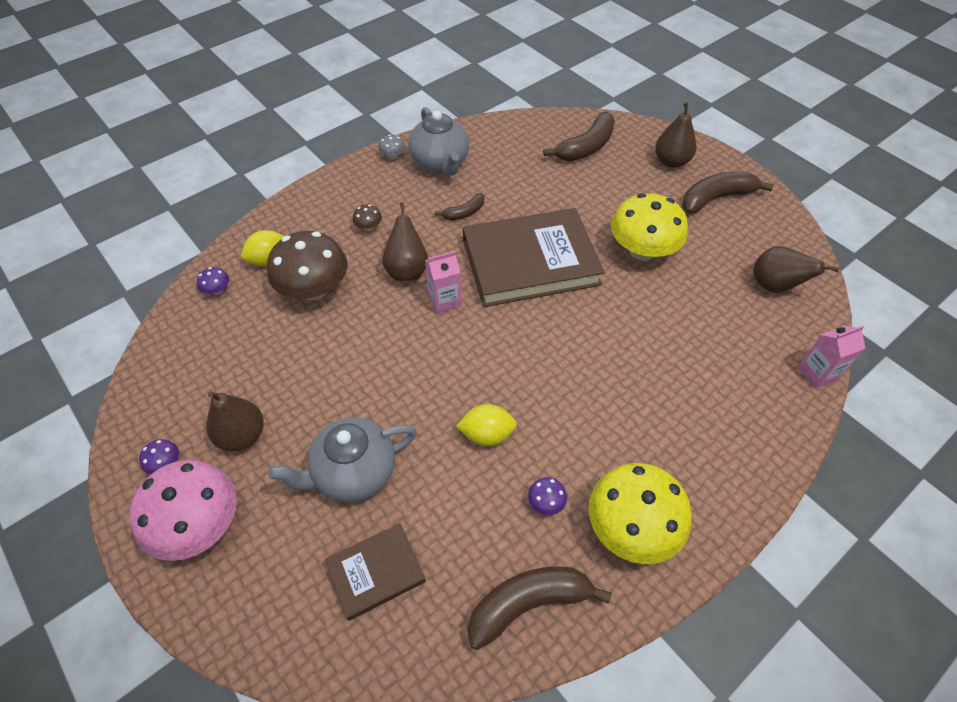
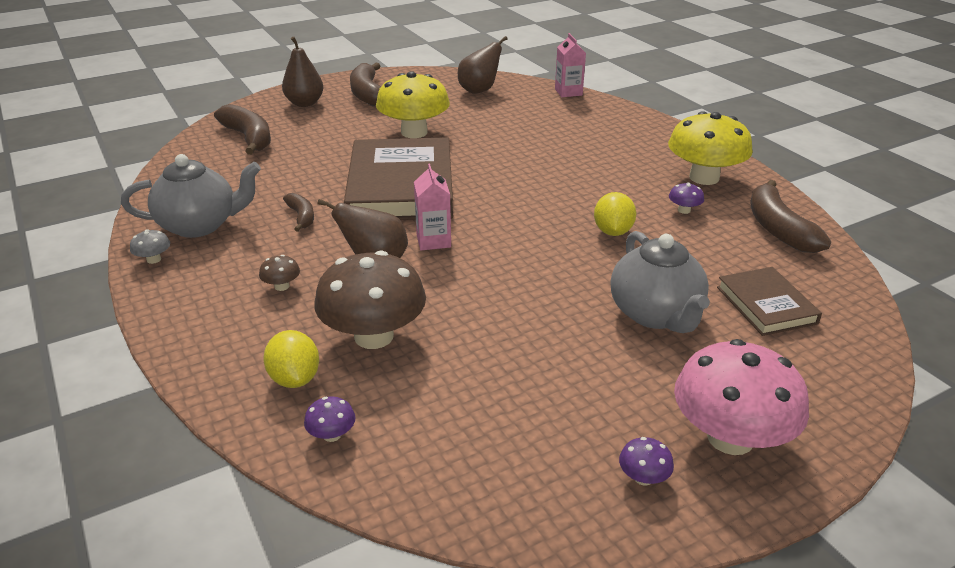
camera: 80 degrees left, 20 degrees down
(242, 435) = (602, 402): brown pear -> none

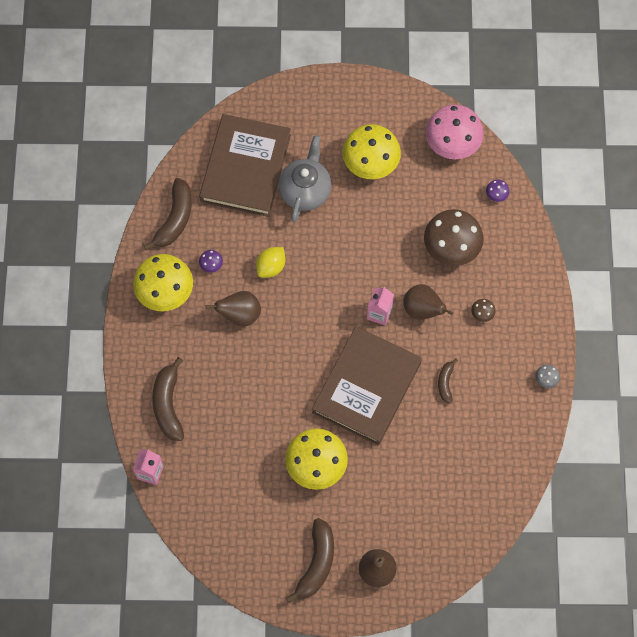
camera: 150 degrees left, 35 degrees up
(200, 225) = (511, 406): grey teapot -> none
(249, 138) = (443, 524): brown banana -> brown banana (168, 404)
(295, 378) = (500, 237): yellow lemon -> none
(479, 90) = (220, 517): brown pear -> brown pear (240, 315)
(594, 387) = (370, 163): none -> yellow mushroom
(643, 477) = (386, 111): purple mushroom -> none
(730, 437) = (336, 110): pink mushroom -> pink mushroom (452, 143)
(766, 305) = (246, 168): brown book -> brown book, size x1.97

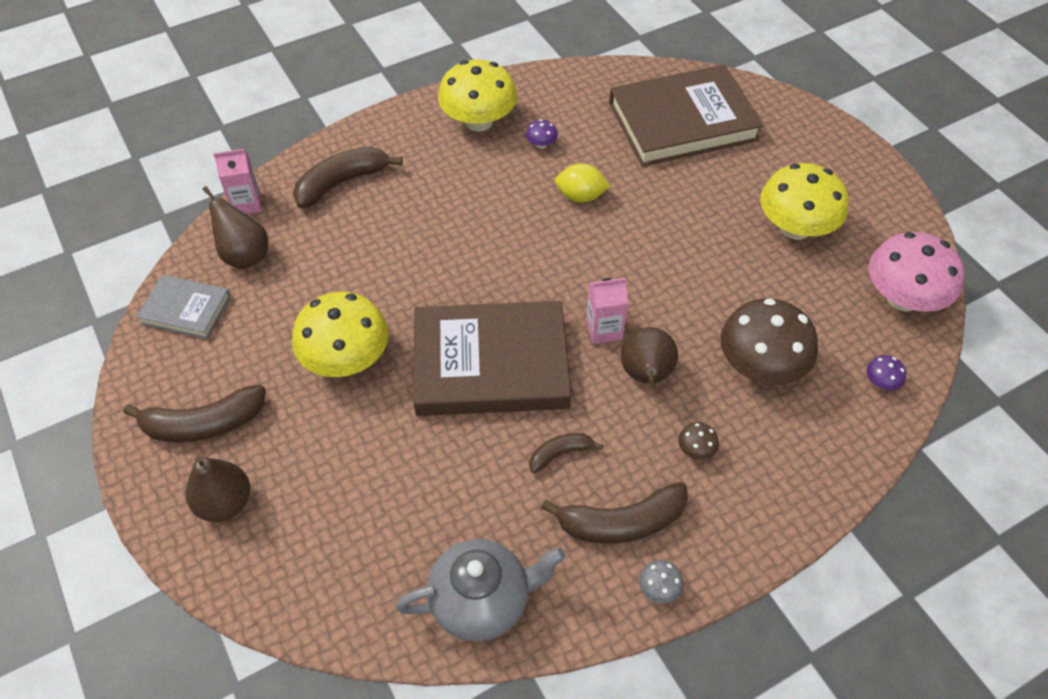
camera: 60 degrees right, 15 degrees down
(175, 219) = (571, 92): brown banana -> brown banana (621, 522)
(222, 543) = (186, 310): none -> grey book
(240, 315) = (498, 195): brown pear -> brown pear (245, 255)
(305, 191) = (703, 184): grey teapot -> grey teapot (482, 601)

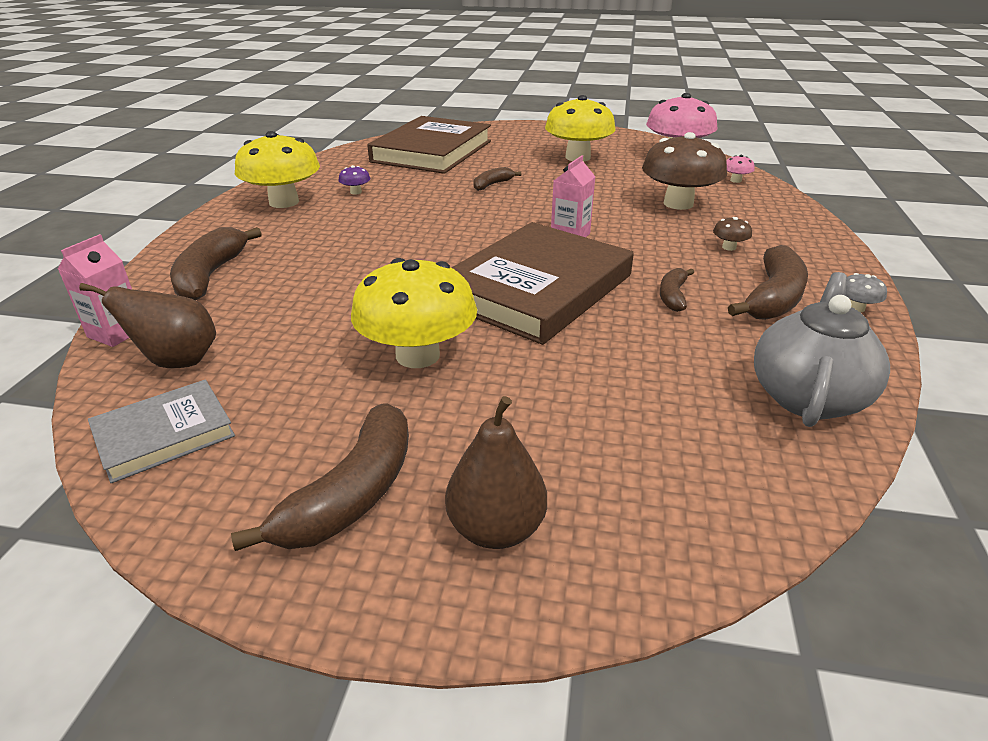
camera: 50 degrees left, 20 degrees down
(580, 196) = (431, 198): yellow lemon -> none
(646, 375) = (636, 238): brown pear -> none
(653, 213) = (492, 185): none -> brown banana
(881, 382) = (735, 180): purple mushroom -> pink mushroom

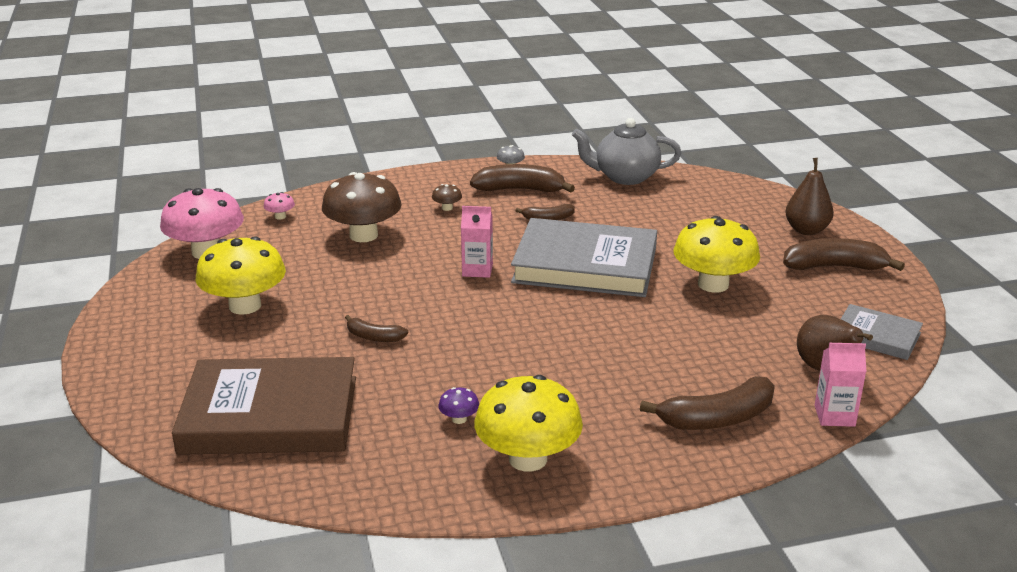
camera: 115 degrees left, 5 degrees down
(536, 288) = (585, 265): brown book -> grey book

